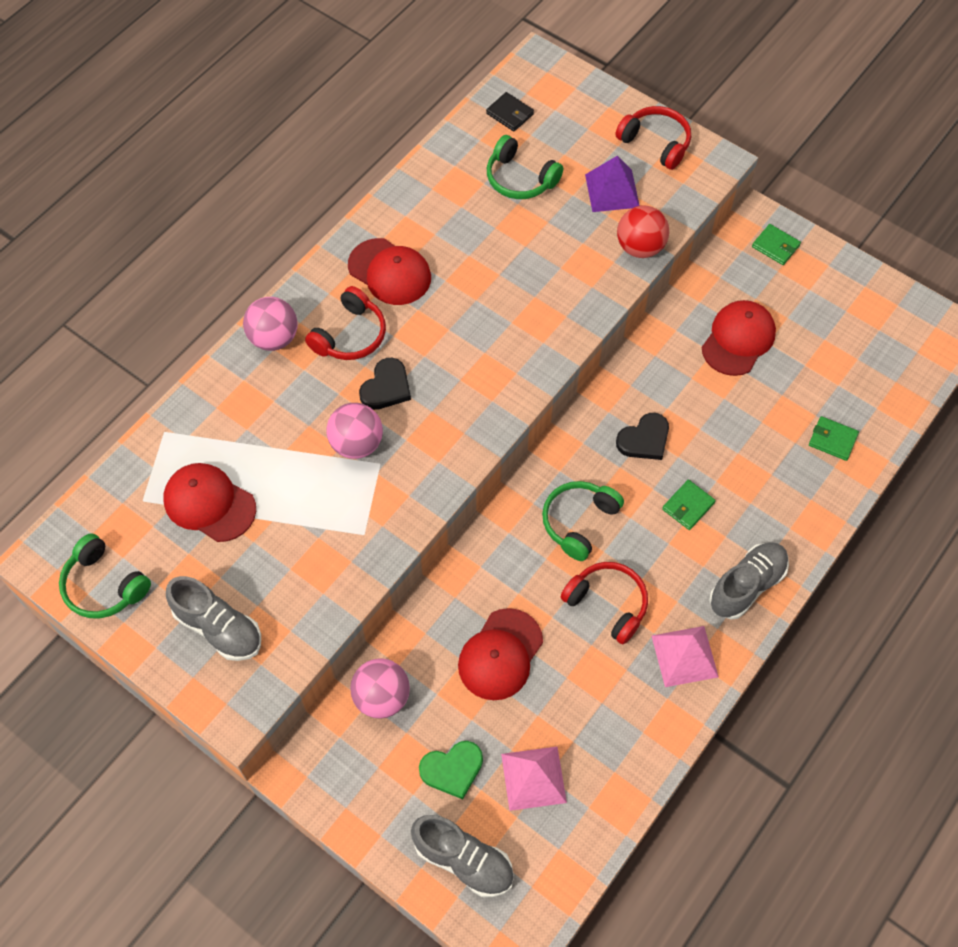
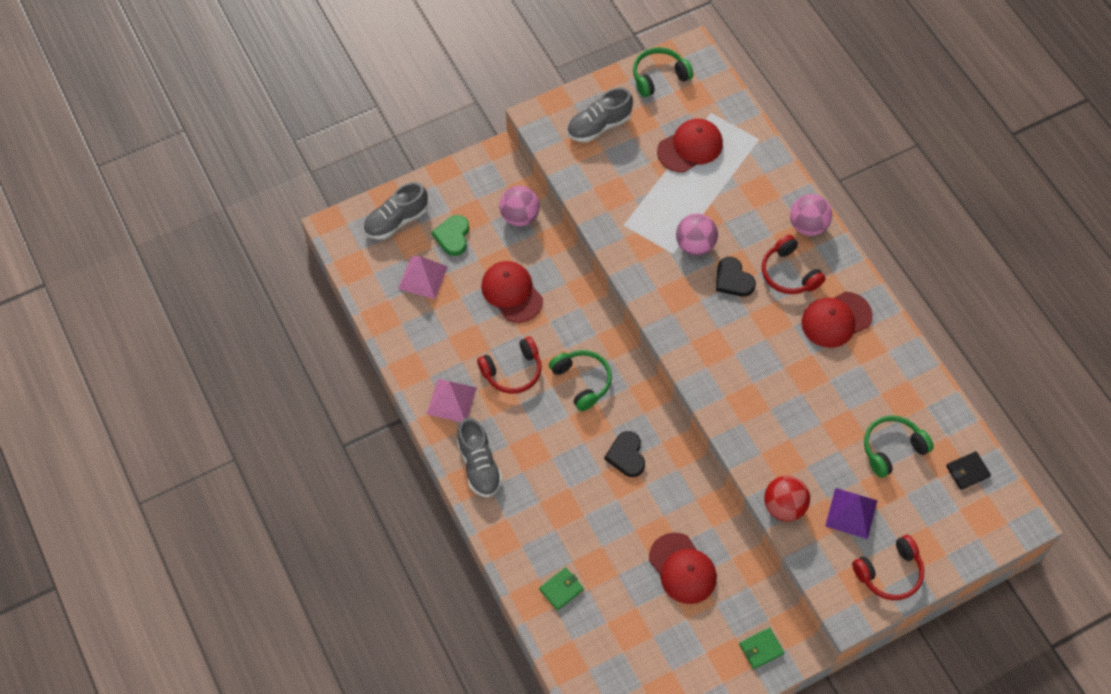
camera: 115 degrees right, 0 degrees up
(688, 506) = (558, 458): green wallet -> none

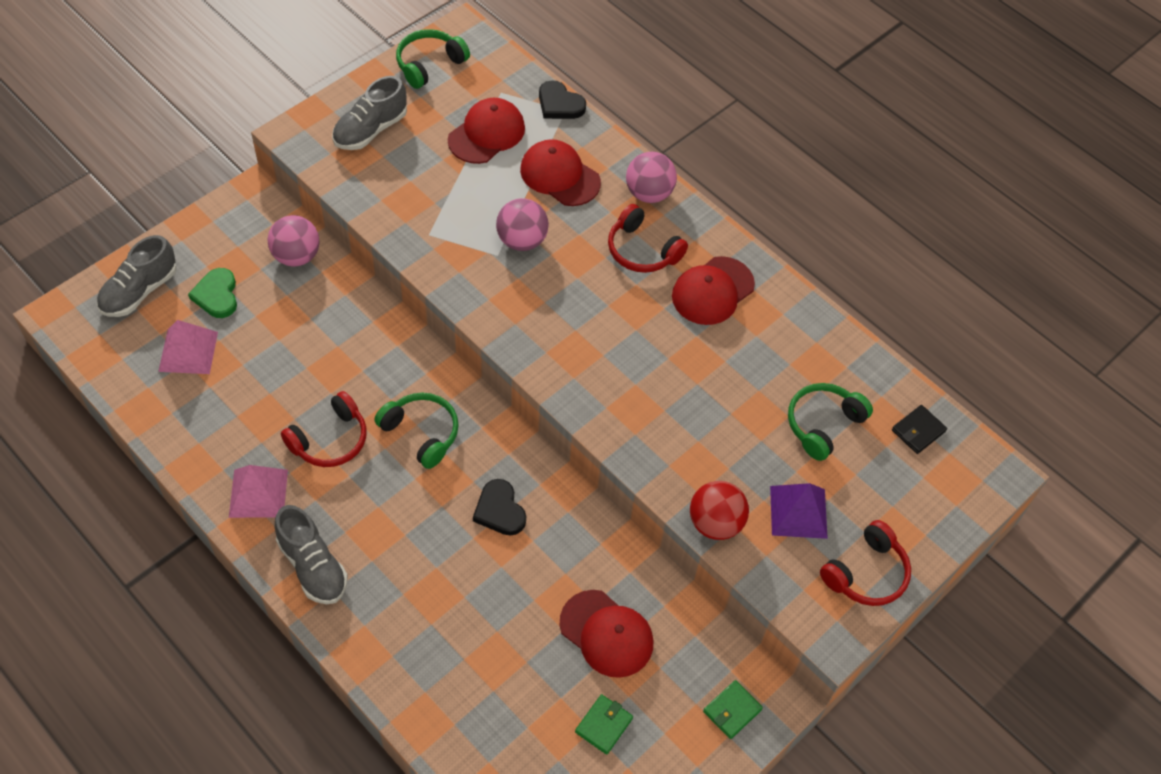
camera: 20 degrees left, 5 degrees down
(512, 292) = (307, 346): red cap -> red cap (560, 176)
(561, 589) = (458, 699): green wallet -> green wallet (604, 725)
(733, 279) = (578, 270): black heart -> black heart (559, 104)

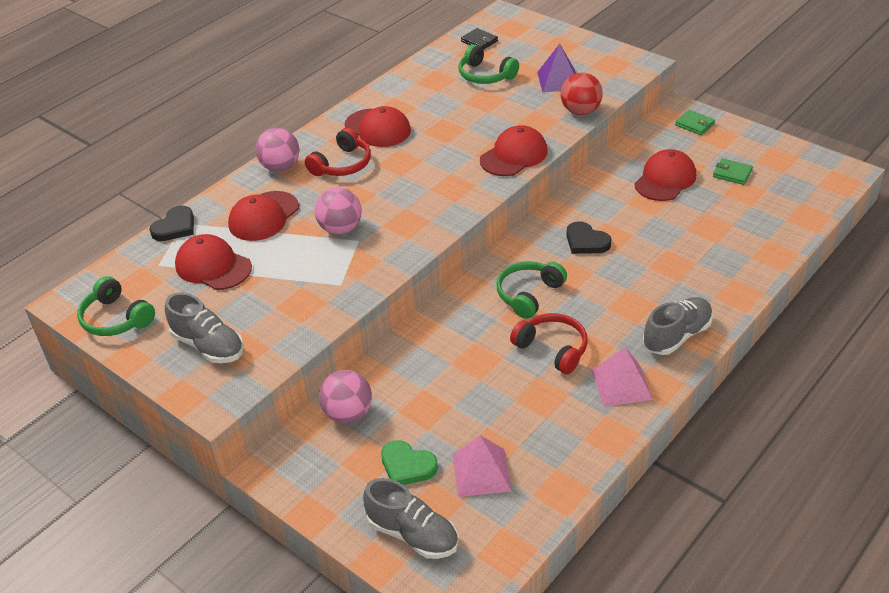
camera: 90 degrees left, 15 degrees down
(217, 295) = (407, 466): green heart -> green heart turned 45 degrees clockwise
(499, 510) = (586, 241): black heart -> black heart turned 75 degrees clockwise
(626, 426) = (514, 155): none -> red cap
(866, 573) = (593, 54): red headphones -> none

